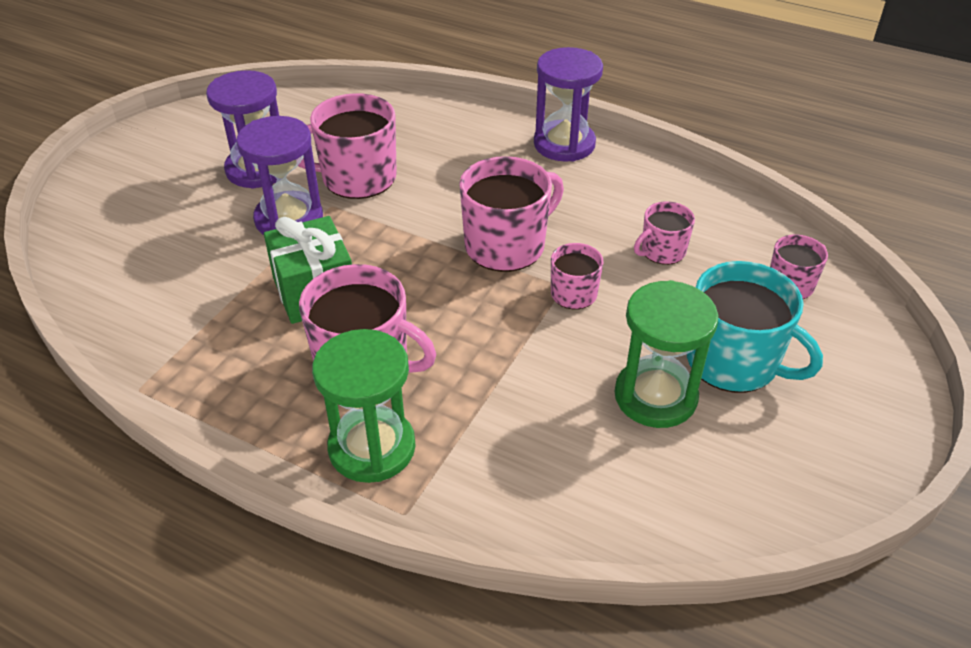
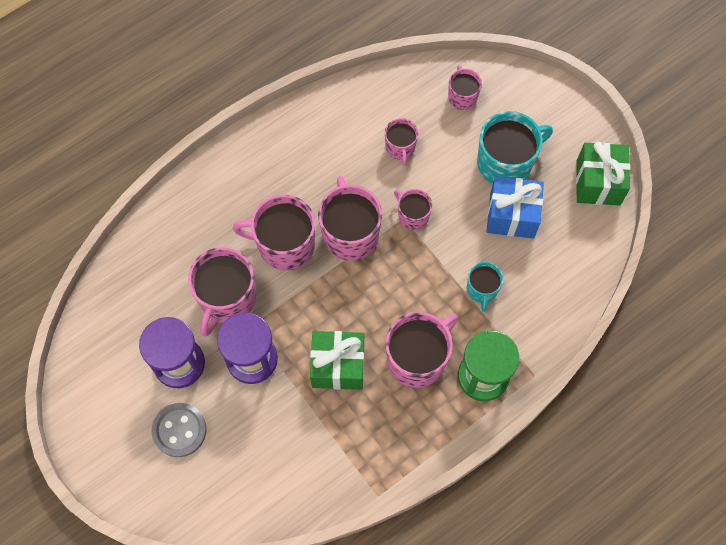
camera: 65 degrees left, 25 degrees up
(175, 194) = (179, 430): none -> grey button
(453, 198) = (284, 245): none -> pink mug
(512, 401) = (482, 289): none -> turquoise mug
(564, 144) = (260, 147): purple hourglass -> none
(655, 396) = (512, 215): green hourglass -> blue gift
(801, 488) = (598, 183): none -> green gift

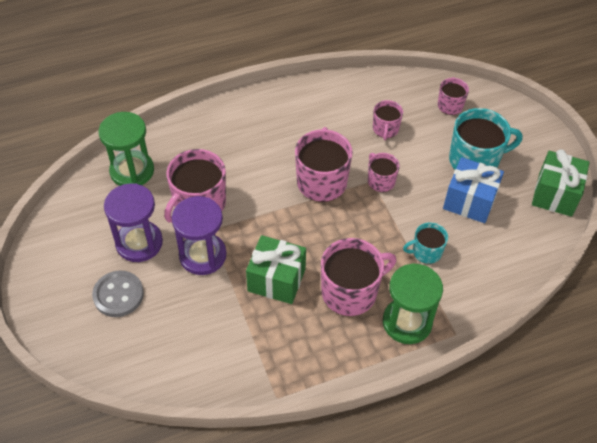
camera: 15 degrees right, 15 degrees down
(139, 277) = (132, 171): none -> green hourglass
(284, 245) = (262, 176): pink mug -> none
(482, 289) = (426, 252): turquoise mug -> turquoise mug turned 60 degrees clockwise

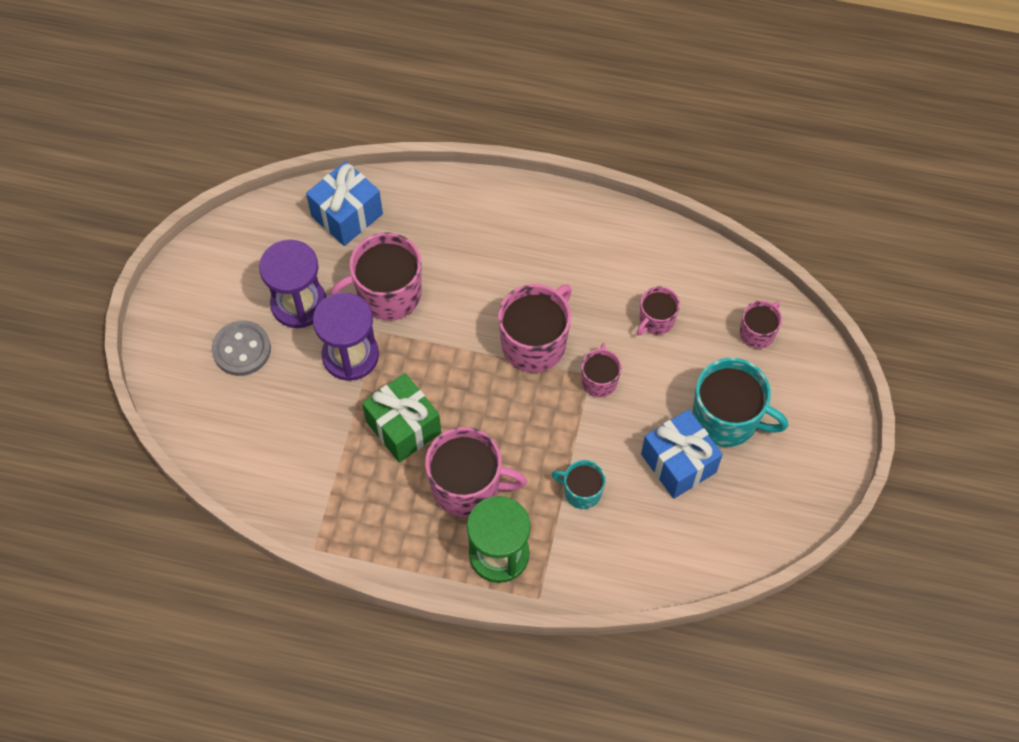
camera: 35 degrees right, 10 degrees up
(132, 171) = (347, 215): green hourglass -> blue gift
(555, 194) = (784, 514): green gift -> none

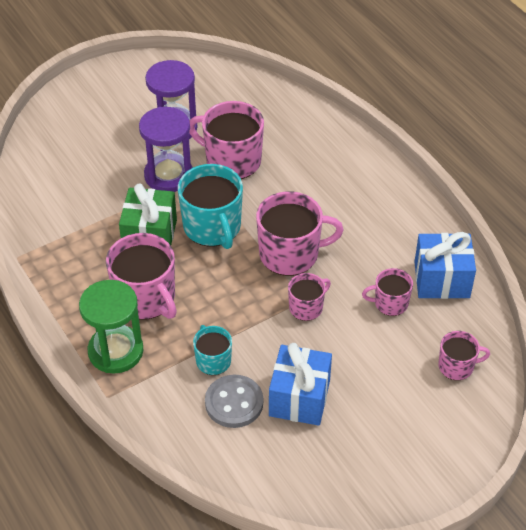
camera: 45 degrees right, 15 degrees down
(242, 349) = (112, 127): grey button -> grey button (234, 403)
(347, 215) = (261, 104): blue gift -> blue gift (441, 280)
(727, 418) = (368, 400): turquoise mug -> turquoise mug (212, 227)

